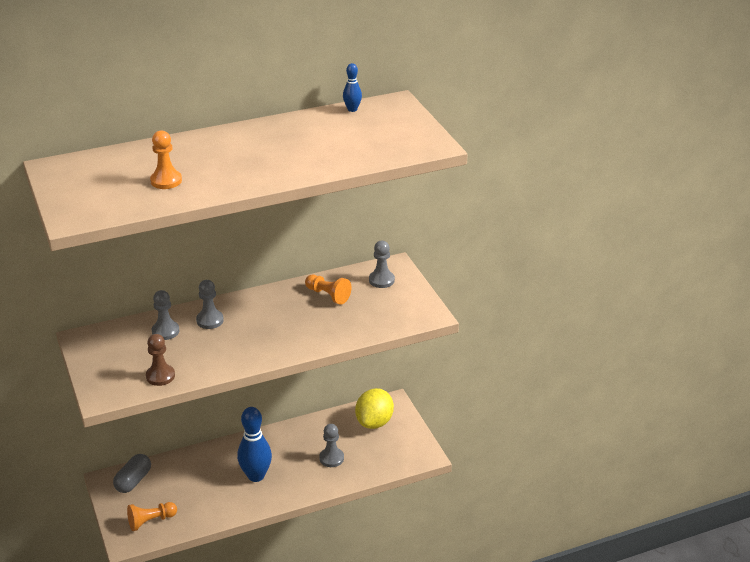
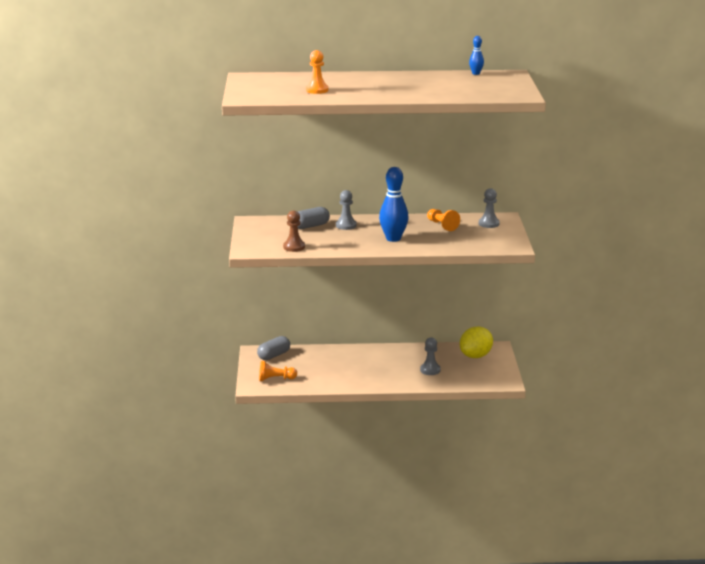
camera: 20 degrees right, 10 degrees down
(165, 331) = (311, 226): grey pawn -> grey capsule
(256, 476) = (366, 369): blue bowling pin -> blue bowling pin (393, 238)

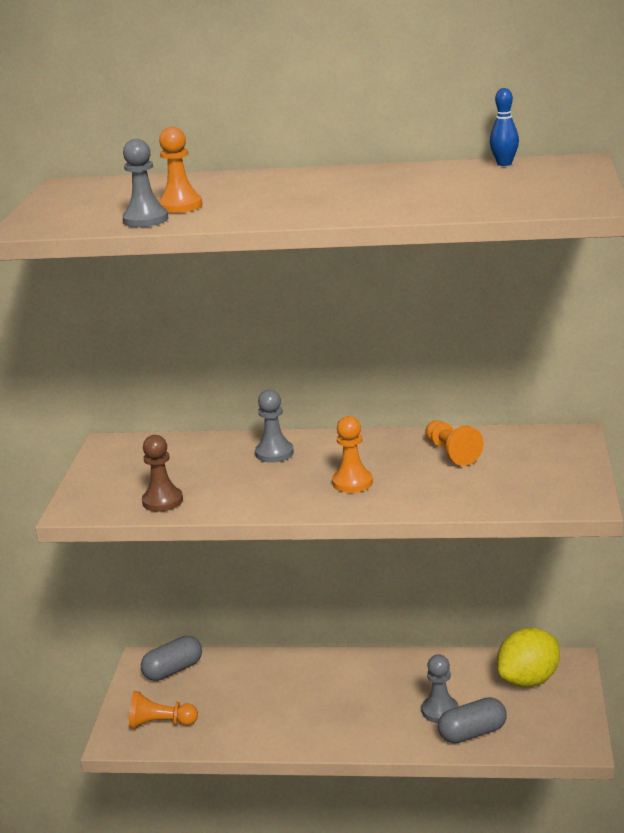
camera: 10 degrees right, 0 degrees up
(311, 226) = (211, 455): grey capsule -> grey capsule (472, 733)
(393, 238) = (352, 482): blue bowling pin -> orange pawn
(488, 223) = (541, 448): grey pawn -> grey pawn (145, 220)

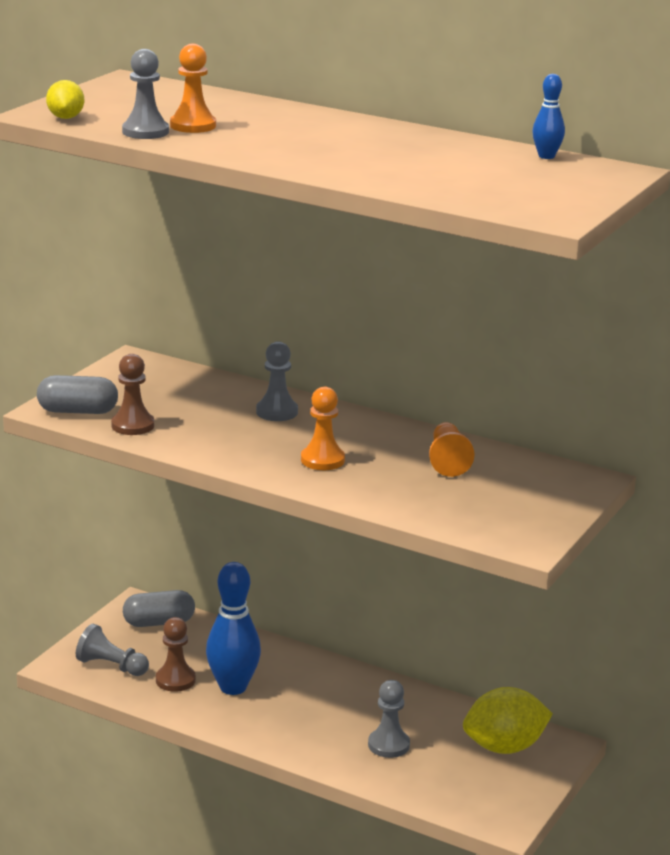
camera: 20 degrees right, 0 degrees up
(55, 225) = (66, 117): none -> yellow lemon
(160, 723) = (111, 666): orange pawn -> grey pawn
(225, 716) = (175, 680): none -> brown pawn
(277, 706) = (233, 687): none -> blue bowling pin
(472, 733) = (403, 776): grey capsule -> grey capsule (78, 411)

